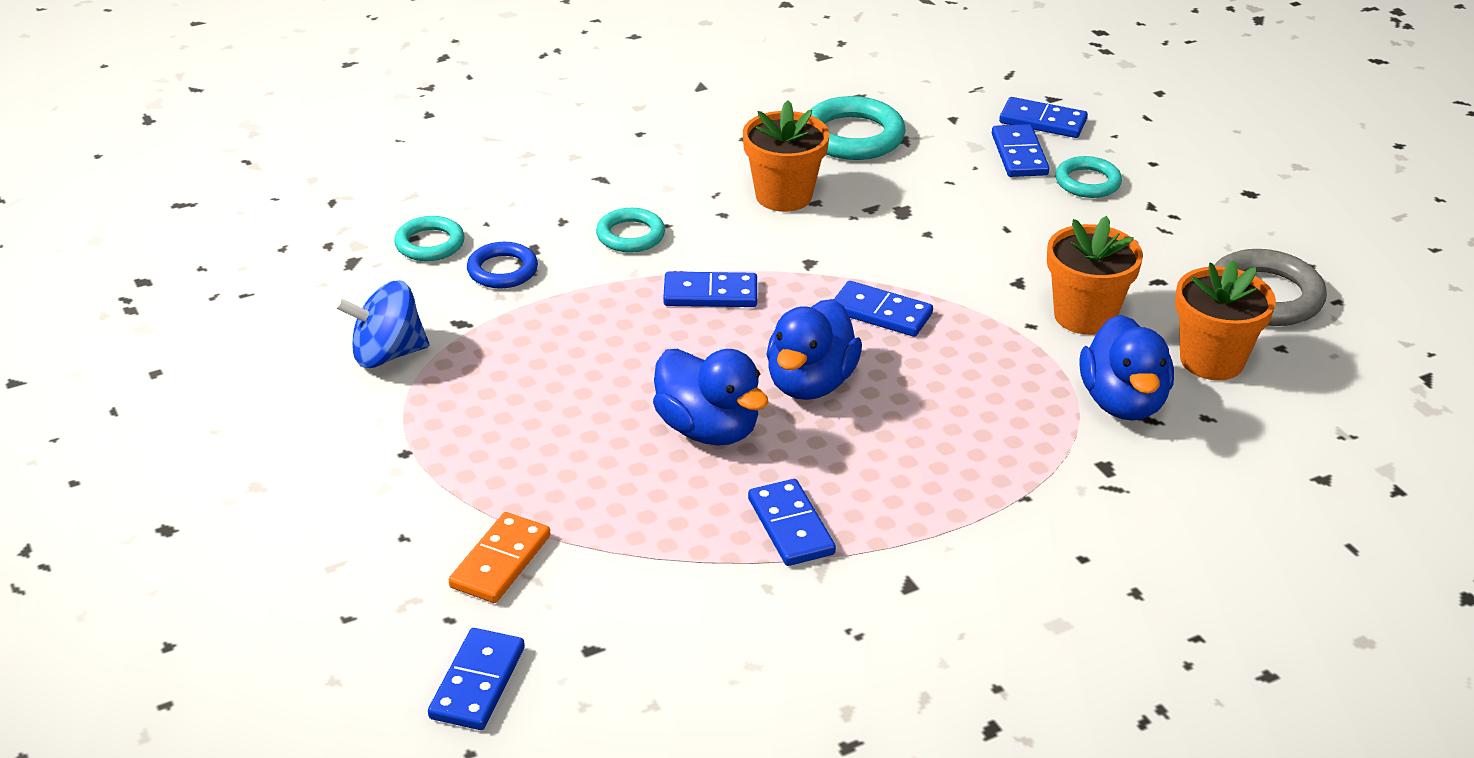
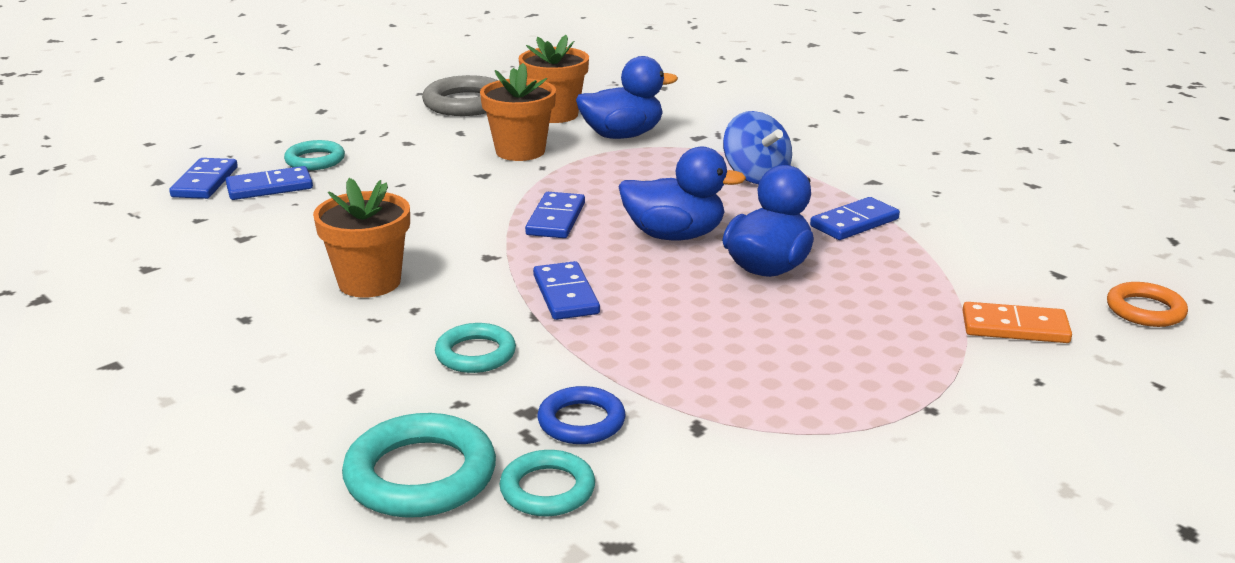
camera: 105 degrees left, 10 degrees down
(387, 354) = (787, 462): blue spinning top -> blue spinning top (755, 176)
(478, 683) = (1145, 310): blue domino -> orange ring
(853, 136) = (239, 262): turquoise ring -> turquoise ring (420, 475)

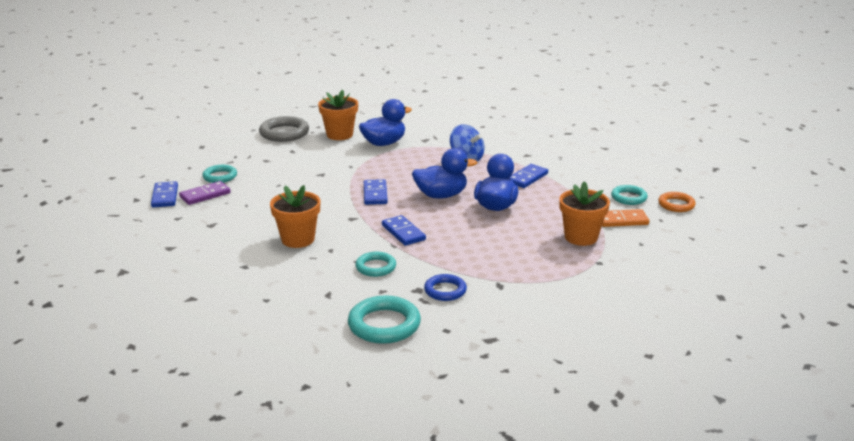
camera: 15 degrees left, 0 degrees up
(269, 187) = (205, 195): blue domino -> purple domino
(520, 151) = (333, 158): orange flower pot -> orange flower pot (581, 237)
(547, 489) = (446, 322): turquoise ring -> turquoise ring (628, 198)

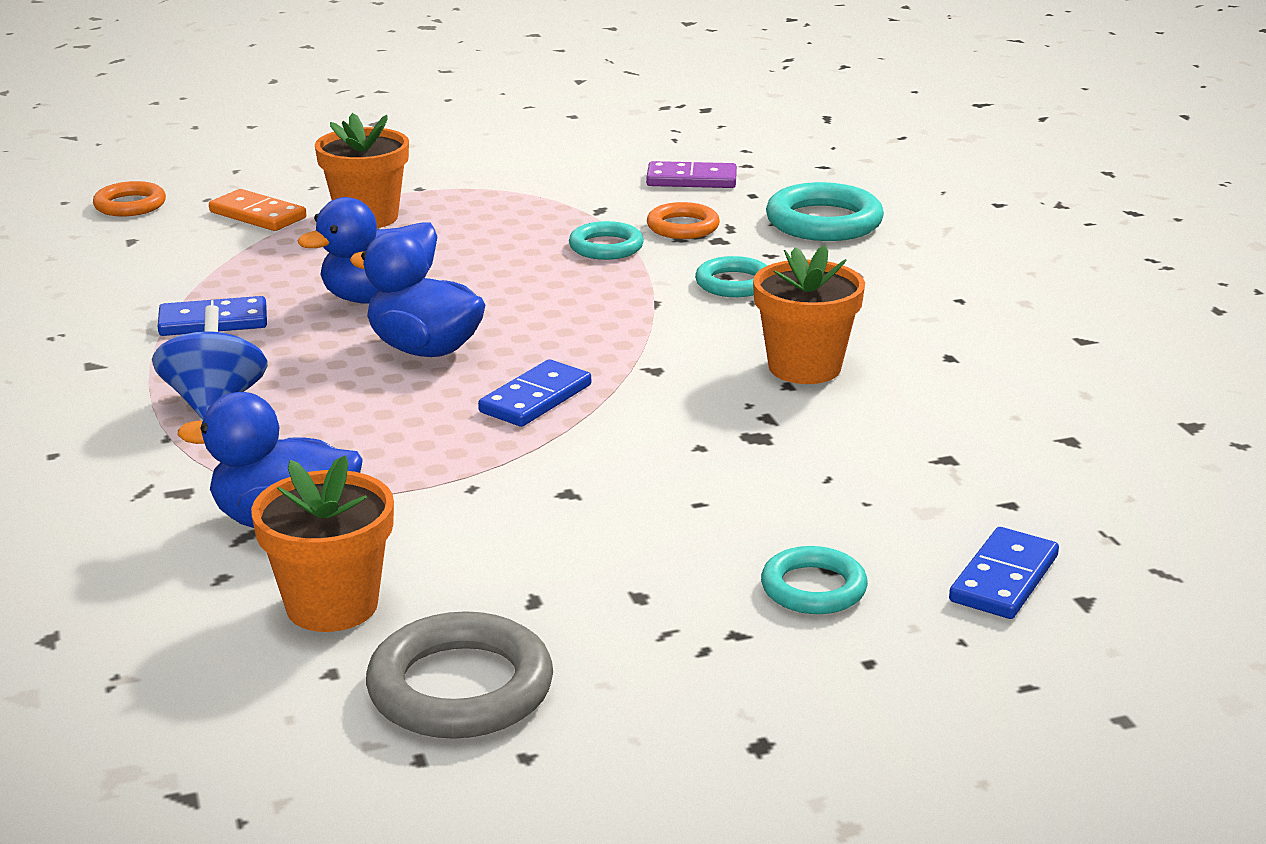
camera: 140 degrees left, 0 degrees up
(205, 195) = (899, 542): purple domino -> purple domino (691, 180)
(403, 233) = (608, 314): blue domino -> none
(445, 290) = (683, 227): blue ring -> orange ring
(628, 198) = (159, 236): turquoise ring -> turquoise ring (606, 247)

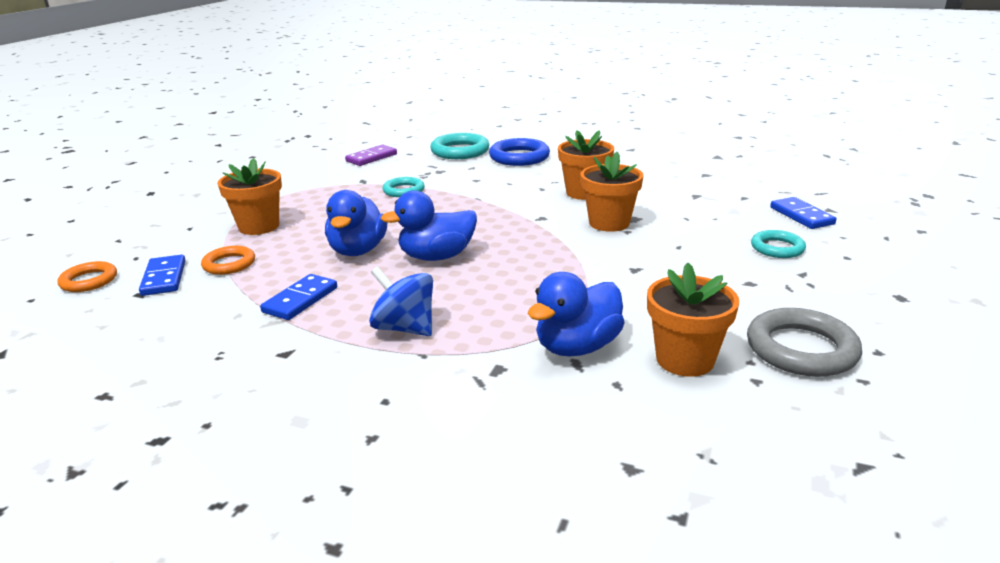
camera: 50 degrees left, 0 degrees up
(258, 215) = (191, 250): orange domino -> none
(536, 399) = (531, 248): blue domino -> blue domino (164, 278)
(683, 227) = (414, 172): orange ring -> orange ring (229, 264)
(710, 424) = (609, 223): none -> orange flower pot
(734, 283) = (486, 181): turquoise ring -> none
(876, 270) = (519, 157): none -> blue ring

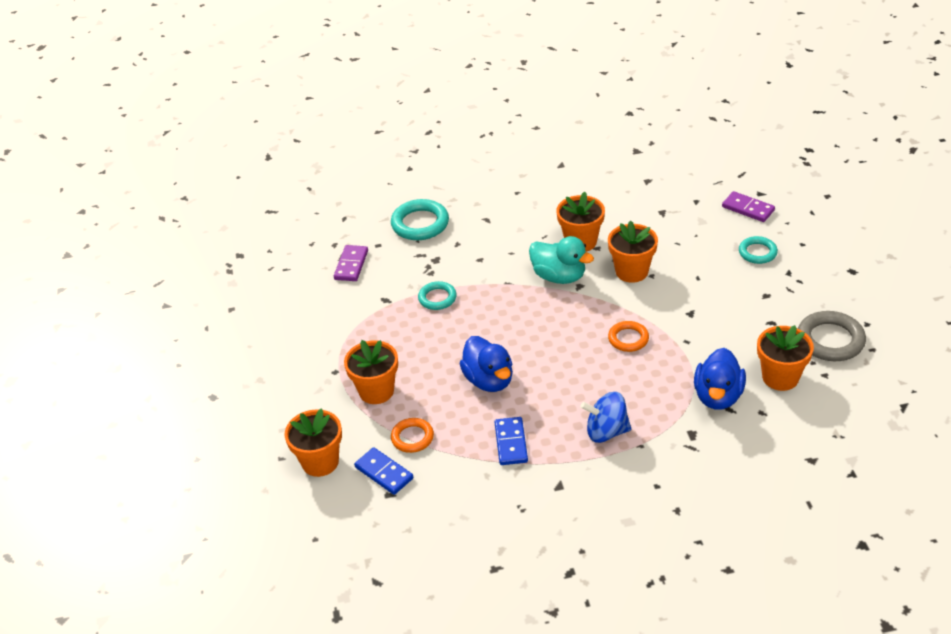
camera: 30 degrees left, 15 degrees up
(89, 281) = (330, 503): orange ring -> orange ring (628, 339)
(136, 252) = (320, 462): none -> orange flower pot
(437, 257) = (552, 360): blue duck -> none
(519, 157) = (481, 213): blue ring -> none
(531, 207) = (559, 276): none -> turquoise duck
(801, 216) = (748, 208): blue domino -> purple domino

